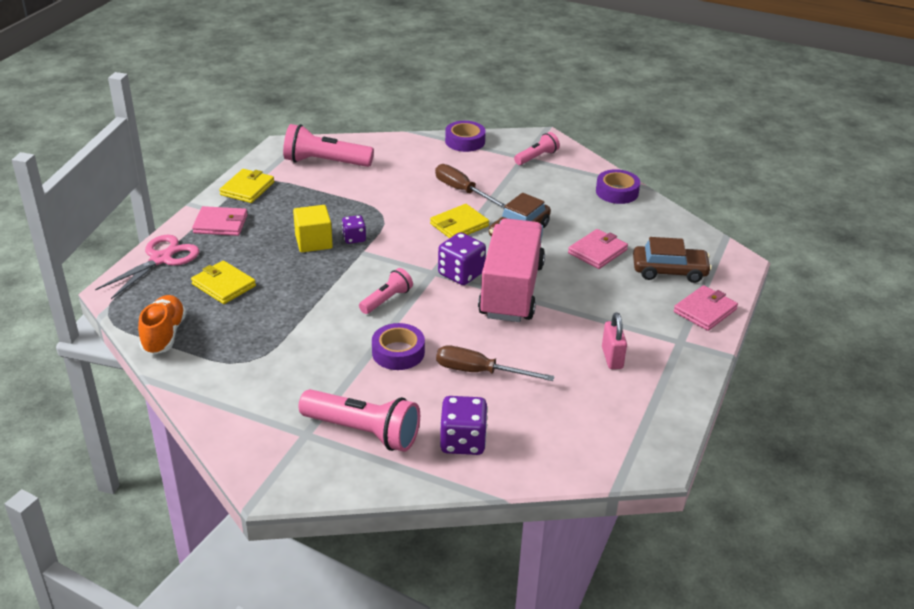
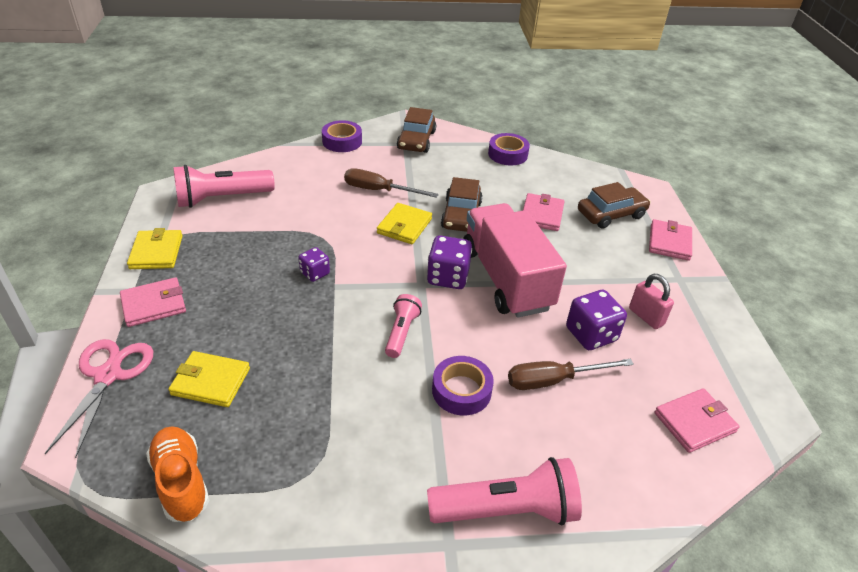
camera: 30 degrees left, 5 degrees up
(313, 242) = (275, 291): yellow cube -> none
(463, 441) = (608, 472): purple dice -> purple dice (591, 334)
(536, 157) = (416, 140): pink flashlight -> brown car
(571, 440) = (694, 422): none -> pink wallet

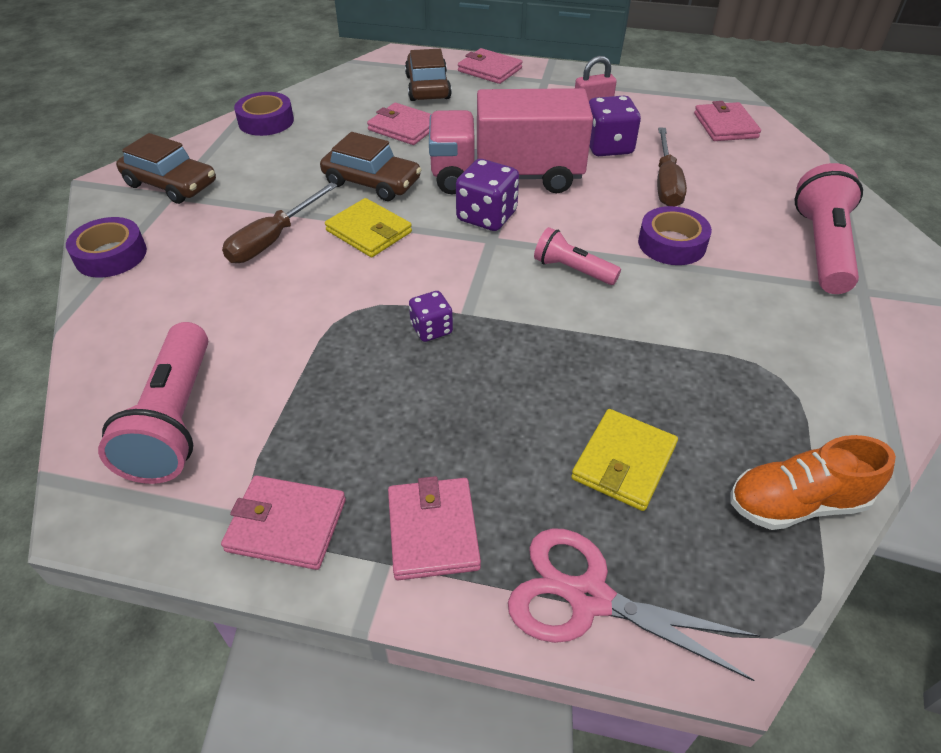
camera: 70 degrees left, 5 degrees up
(156, 252) = (286, 525): yellow wallet -> pink wallet

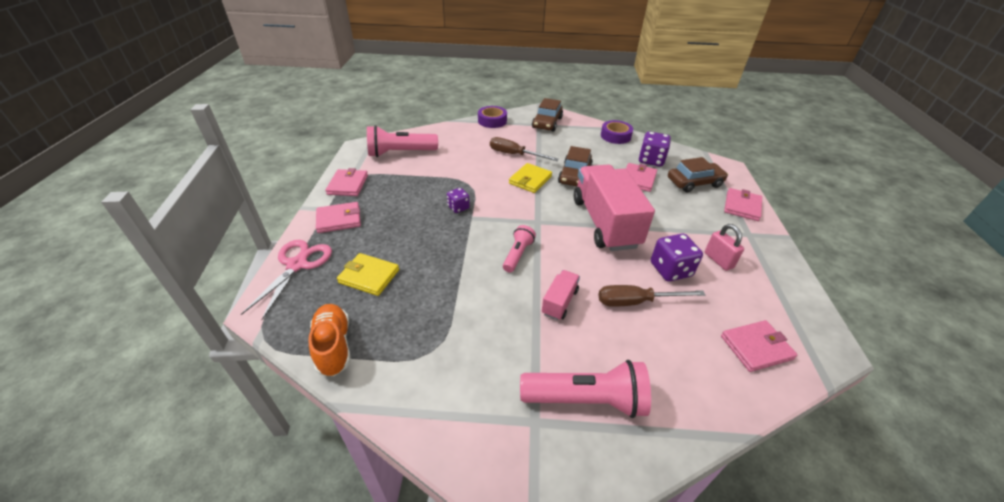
camera: 80 degrees right, 5 degrees down
(486, 216) = (559, 218): purple dice -> purple dice (651, 160)
(672, 244) = (559, 302): purple tape -> pink truck

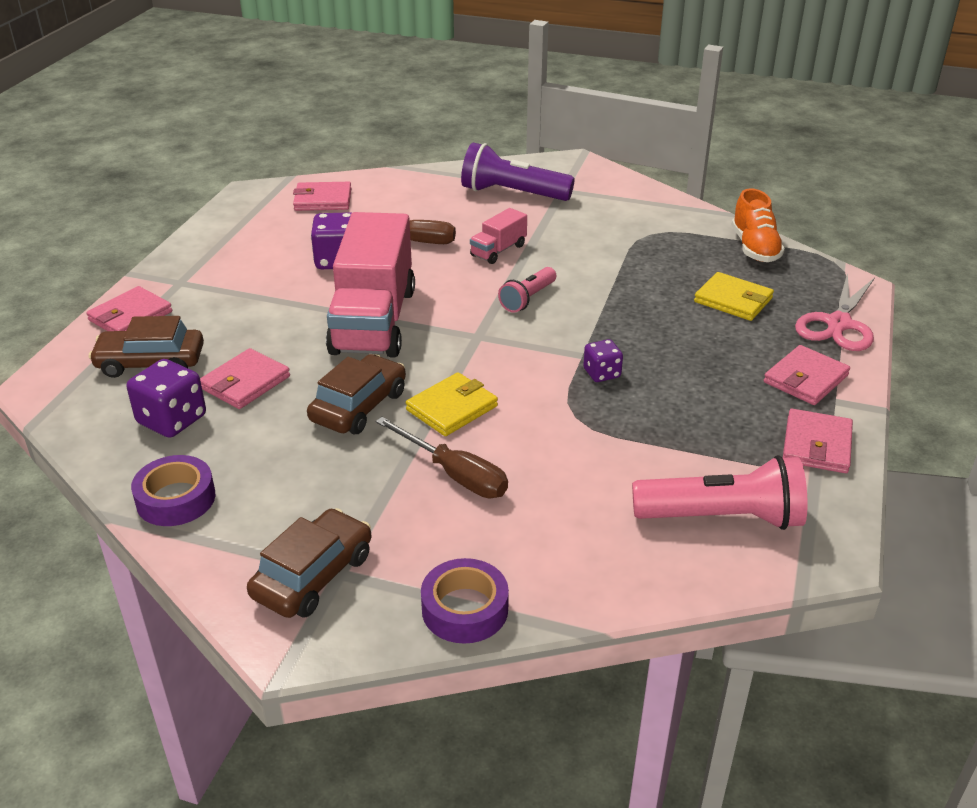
camera: 165 degrees left, 5 degrees down
(339, 219) = (805, 379): pink wallet -> pink wallet turned 45 degrees counterclockwise
(586, 399) = (512, 193): pink flashlight -> purple flashlight
(718, 260) = (265, 262): pink padlock -> none

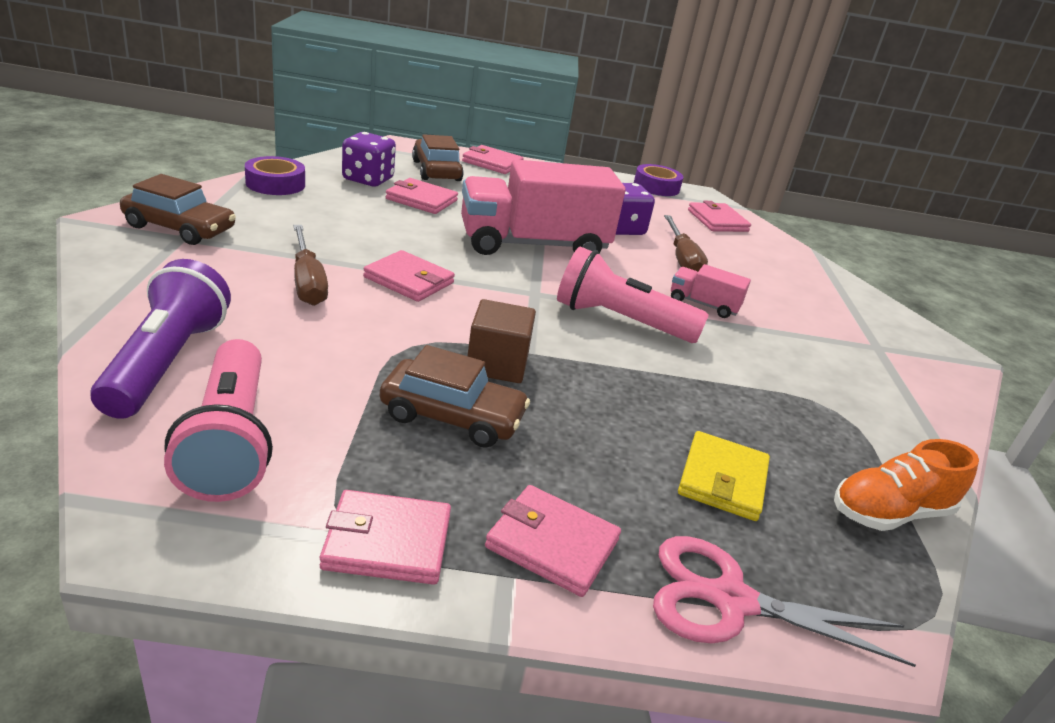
camera: 70 degrees right, 5 degrees down
(358, 406) = (401, 240): brown car -> brown car (452, 416)
(452, 408) = (409, 280): yellow wallet -> pink wallet
(454, 474) = (307, 281): brown screwdriver -> brown screwdriver turned 45 degrees counterclockwise
(465, 609) = (120, 286): purple tape -> purple tape (656, 187)
(512, 193) = (831, 314): purple flashlight -> purple flashlight (166, 362)
(528, 299) = (620, 321): pink flashlight -> pink flashlight, size x1.74
(602, 373) = (497, 364): purple dice -> brown cube

